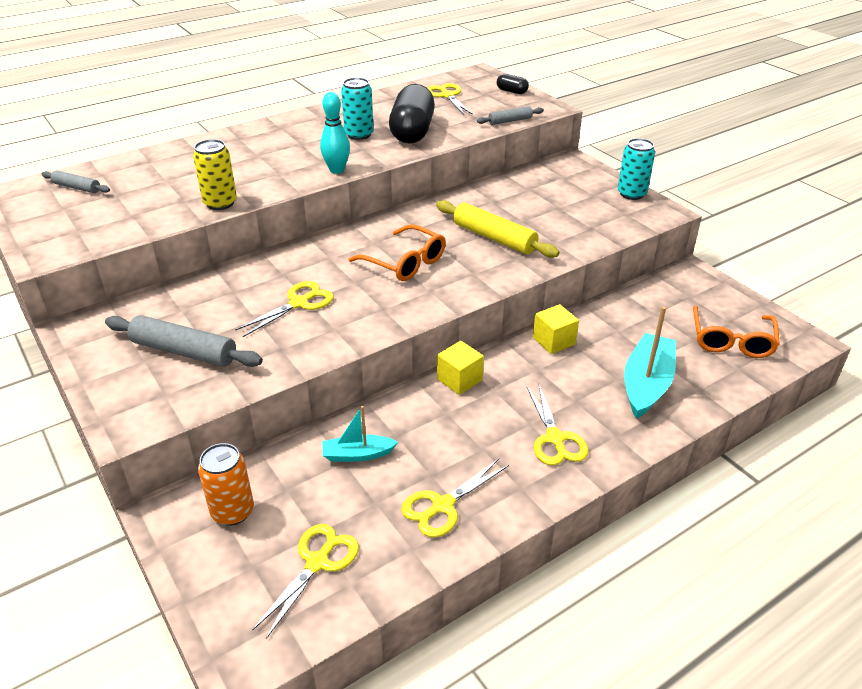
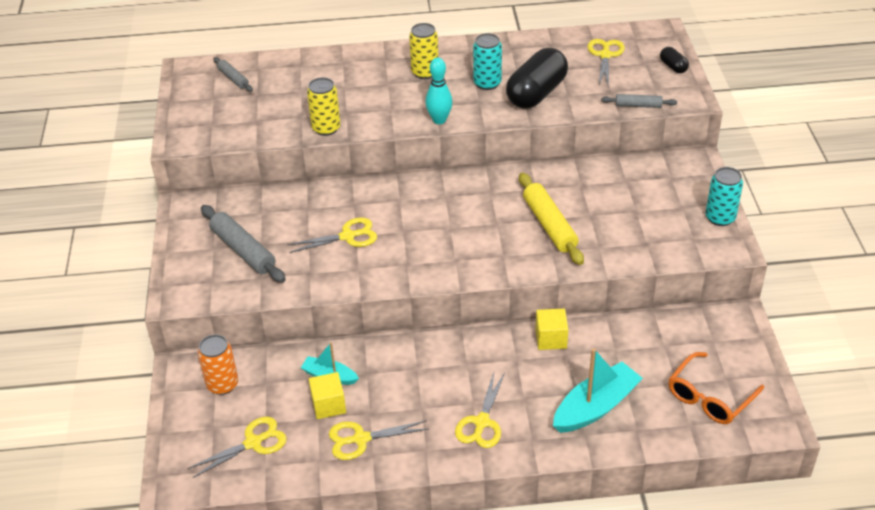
camera: 30 degrees right, 5 degrees up
(290, 140) = (425, 72): none -> yellow can
(405, 263) = (455, 225): orange glasses -> none
(459, 379) = (447, 344): yellow cube -> yellow cube (328, 405)

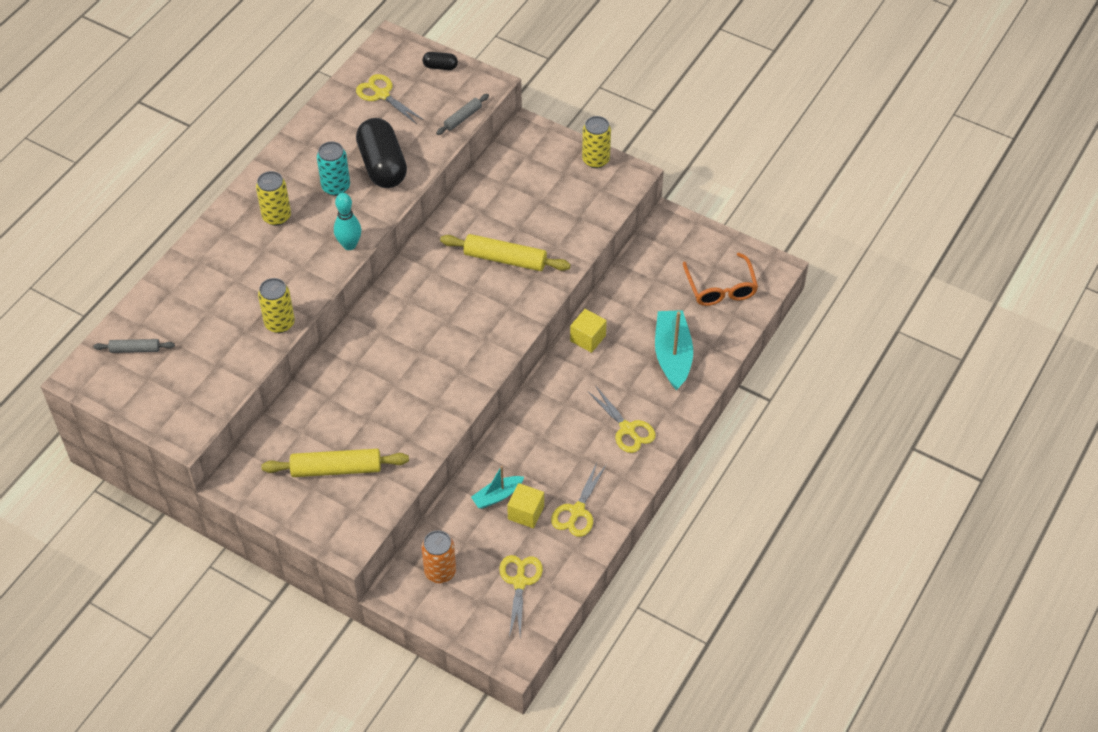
camera: 55 degrees left, 10 degrees up
(243, 250) = (336, 469): grey rolling pin -> yellow rolling pin
(348, 236) = (390, 390): yellow scissors -> none
(720, 218) = (595, 160): turquoise can -> yellow can

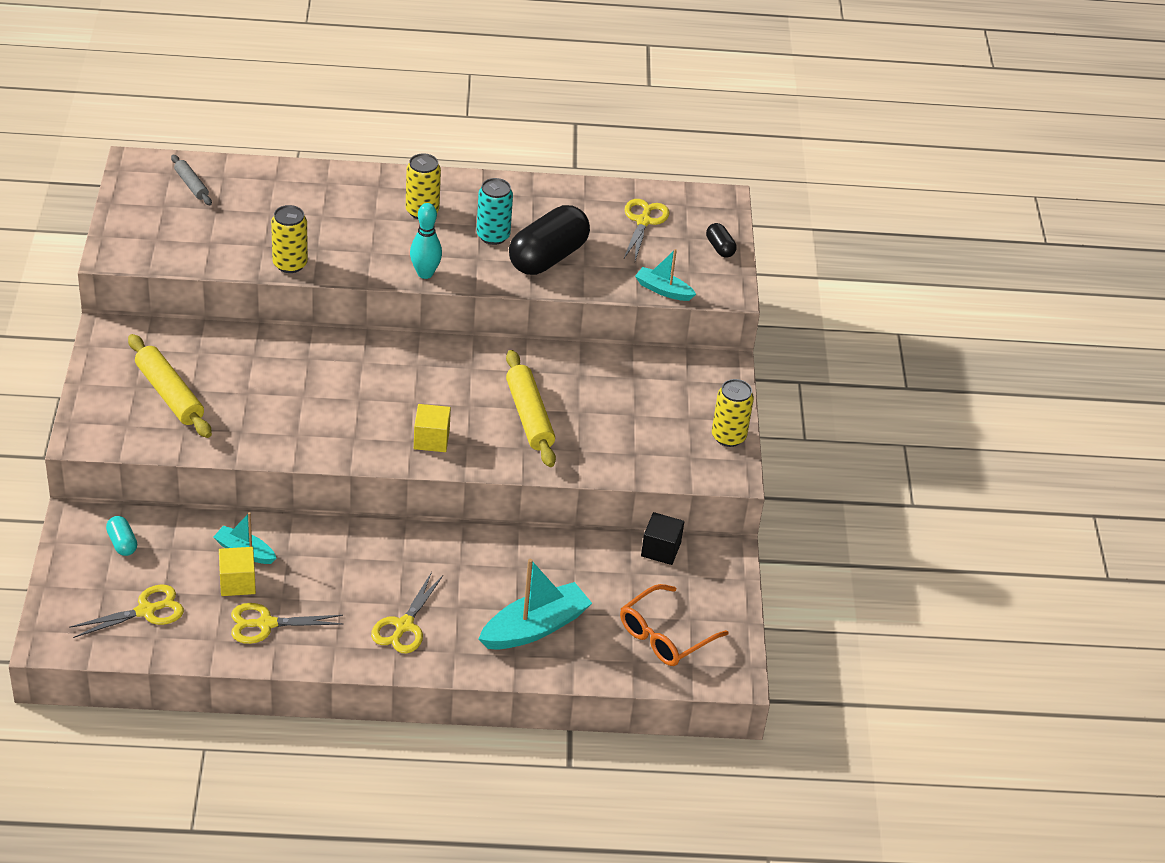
camera: 55 degrees right, 10 degrees down
(440, 571) = (122, 543): orange can -> turquoise capsule
(463, 118) = (663, 290): grey rolling pin -> turquoise boat
(588, 338) = (505, 546): yellow cube -> yellow cube (431, 439)
(643, 253) = (661, 549): none -> black cube

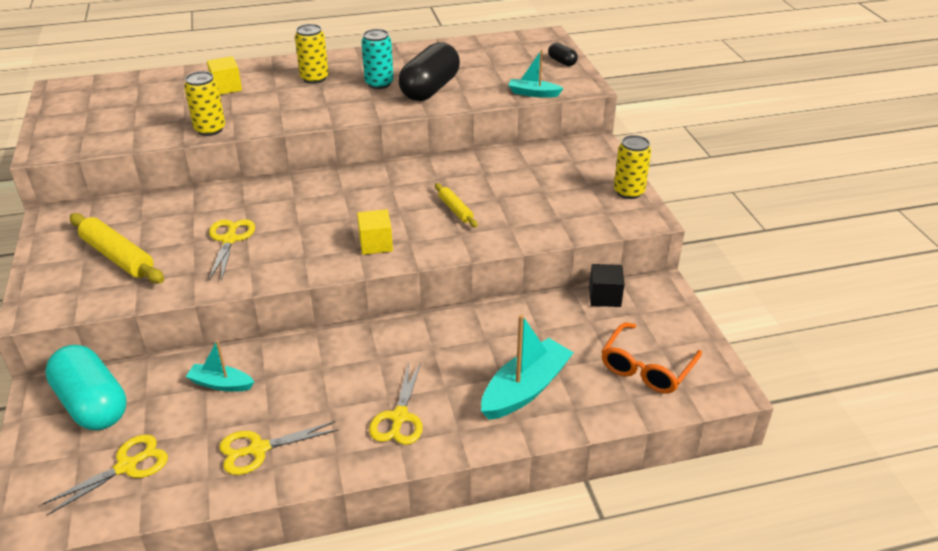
camera: 10 degrees left, 5 degrees down
(122, 543) = (92, 404): turquoise capsule -> turquoise capsule, size x2.23
(191, 185) = (110, 93): grey rolling pin -> none
(237, 582) = (219, 415): yellow cube -> yellow cube (226, 87)
(425, 273) = (331, 116): turquoise bowling pin -> none
(529, 416) = (455, 210): yellow rolling pin -> yellow rolling pin, size x0.56
(643, 221) = (494, 56): yellow scissors -> yellow scissors (229, 239)

